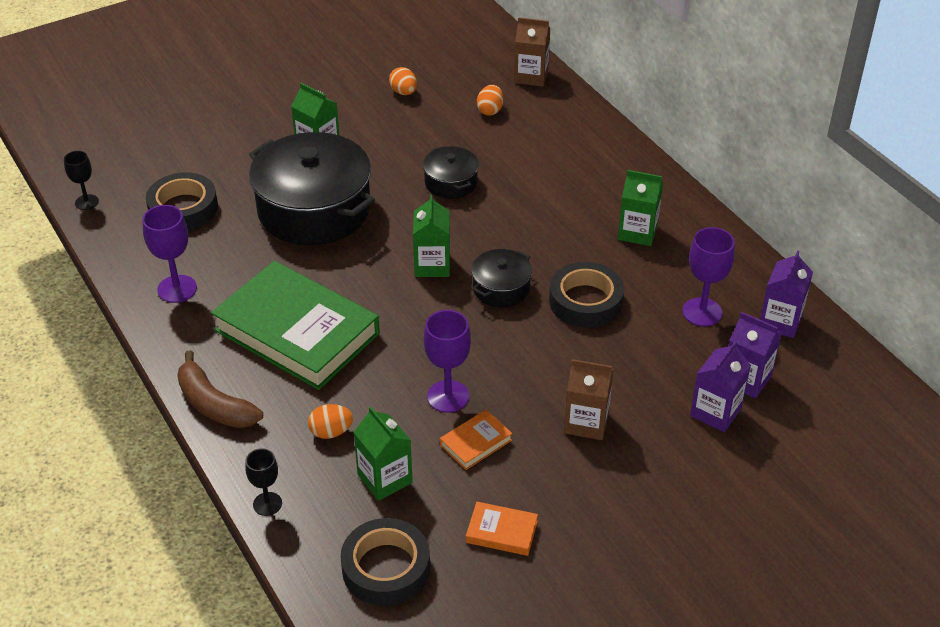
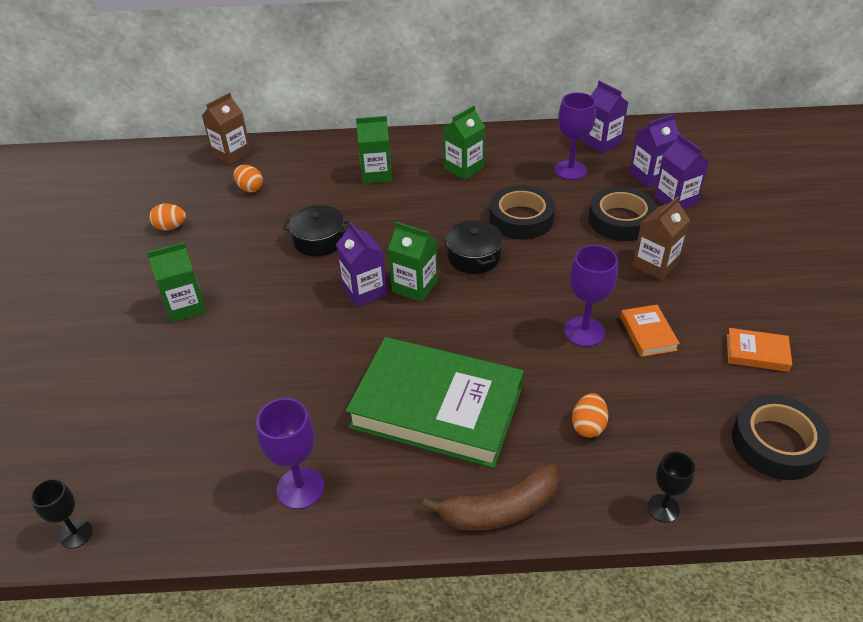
camera: 60 degrees left, 0 degrees up
(183, 208) = (175, 442): black tape -> black tape (621, 220)
(297, 332) = (437, 407): green book -> green book turned 45 degrees clockwise
(314, 210) = (274, 338): black pot -> none
(385, 478) = (665, 407): green carton -> green carton (376, 174)
(405, 237) = (364, 291): none -> purple carton
(501, 532) = (757, 353): orange book -> orange book turned 60 degrees clockwise

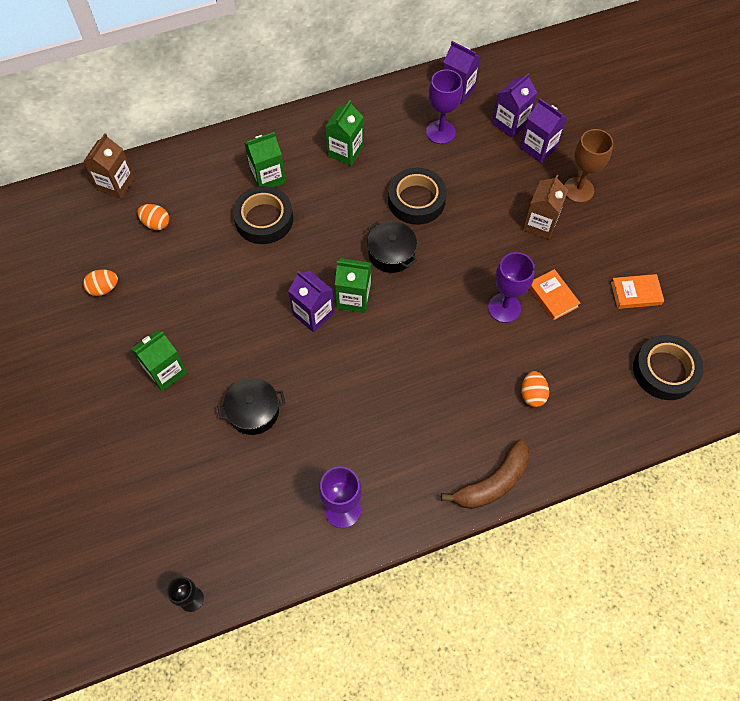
camera: 20 degrees left, 20 degrees up
(319, 240) = (249, 269): black pot -> black pot (253, 411)
(437, 407) = (416, 410): green book -> none
(621, 220) = (500, 181): black tape -> black tape (264, 219)
(663, 508) = (602, 447): black goblet -> none
(711, 243) = (578, 190): none -> brown goblet

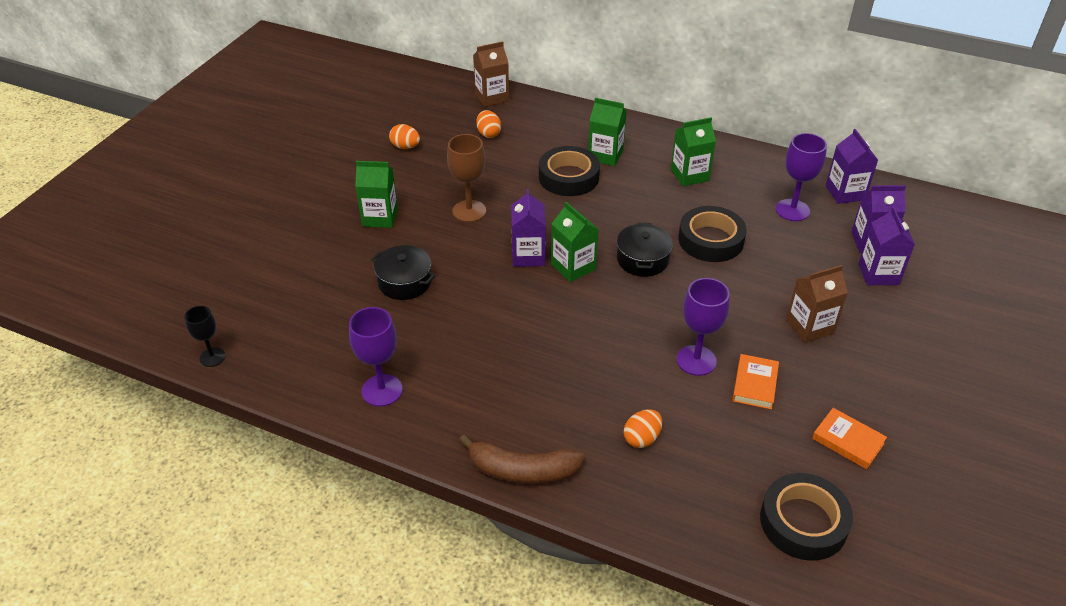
camera: 45 degrees right, 20 degrees down
(578, 190) = (883, 327): brown goblet -> brown goblet (469, 211)

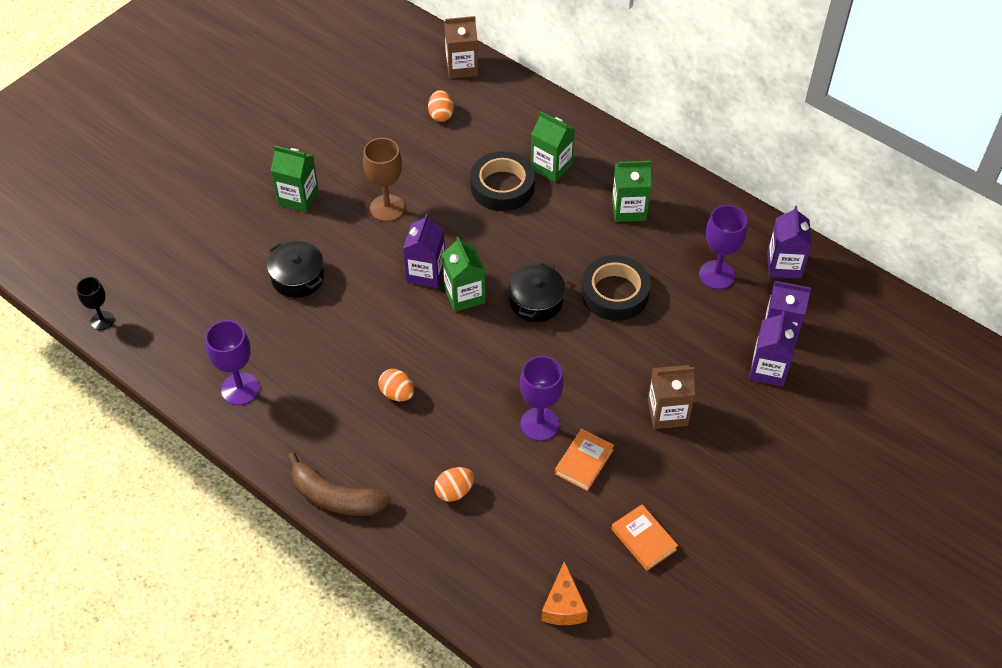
camera: 15 degrees right, 10 degrees up
(405, 147) = (351, 115): orange egg -> orange egg (397, 393)
(803, 522) = (563, 606): black tape -> orange cheese

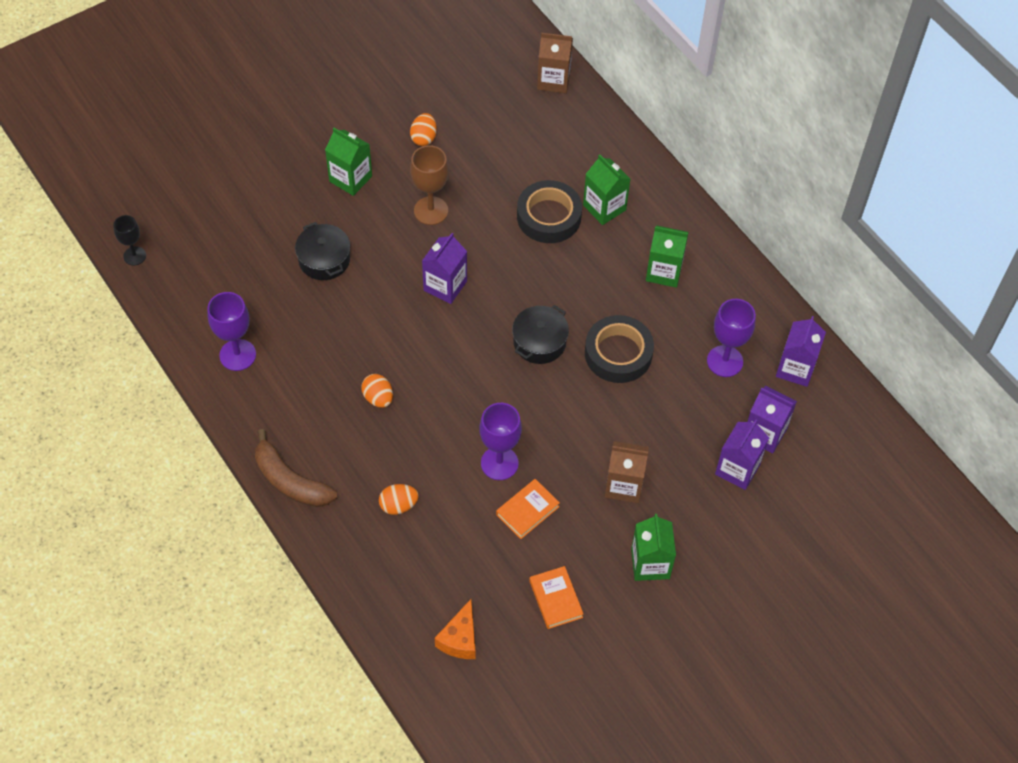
camera: 15 degrees right, 5 degrees up
(441, 115) = (515, 126): orange egg -> orange egg (424, 138)
(464, 295) = (474, 318): green carton -> green carton (650, 563)

